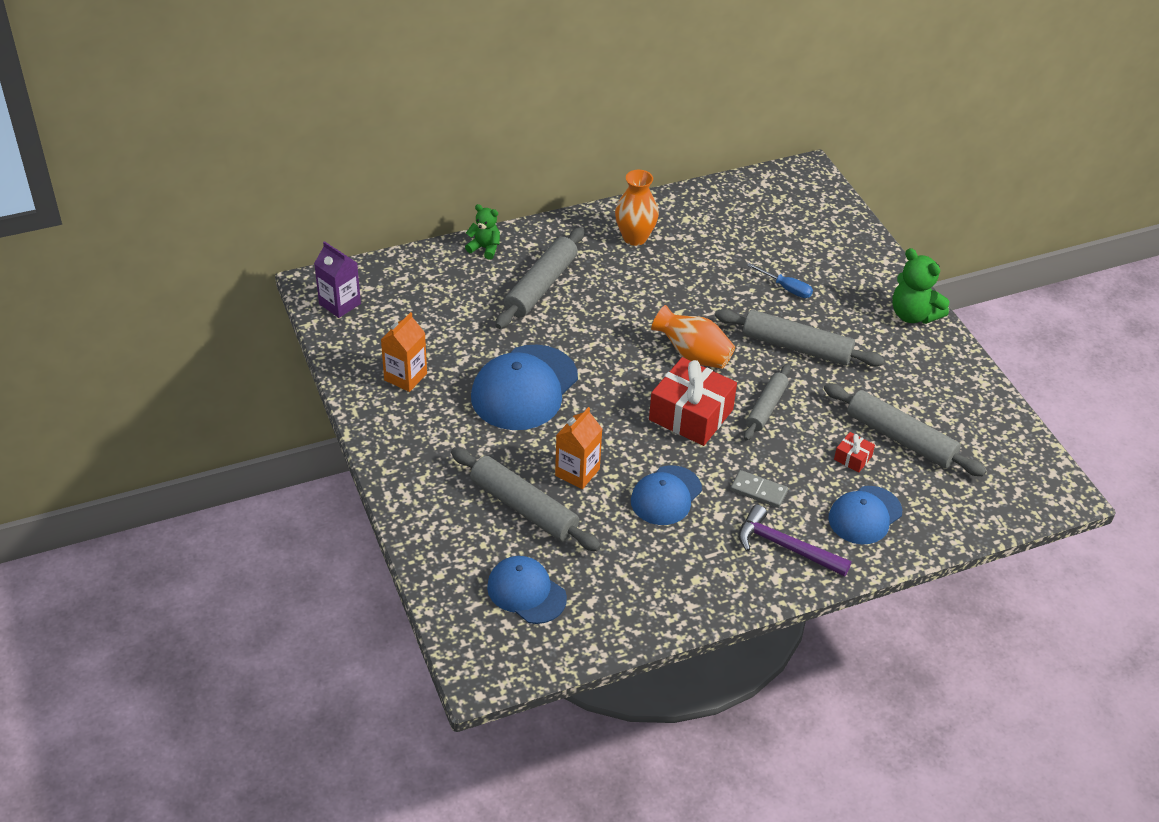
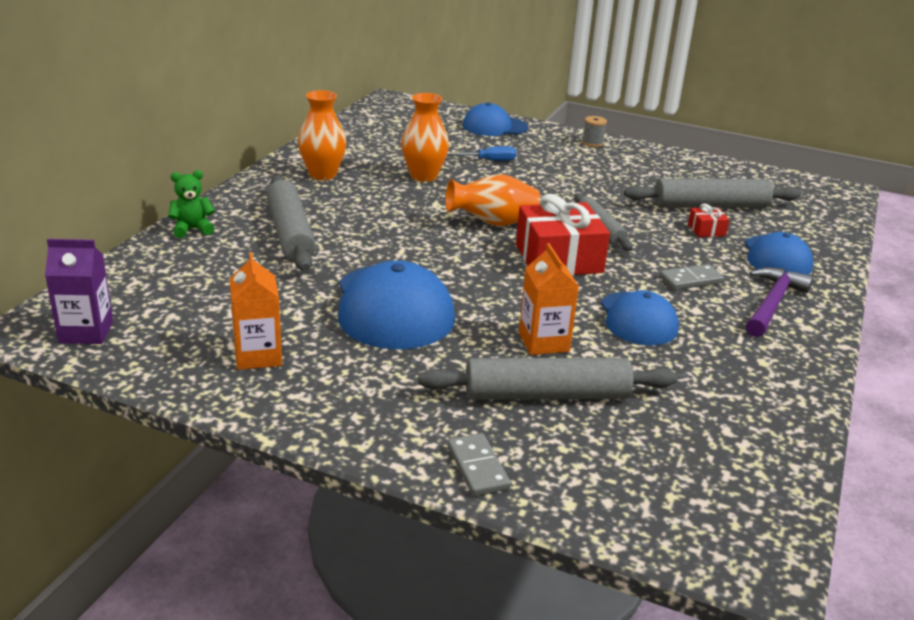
camera: 45 degrees left, 15 degrees down
(424, 523) = (477, 467): none -> grey domino
(526, 592) = (668, 461): blue cap -> blue cap (494, 127)
(708, 279) = (423, 176): none -> orange vase
(785, 546) = (772, 303): purple hammer -> purple hammer turned 135 degrees clockwise
(796, 347) = (555, 188): grey rolling pin -> none
(913, 315) = (592, 143): green teddy bear -> grey spool

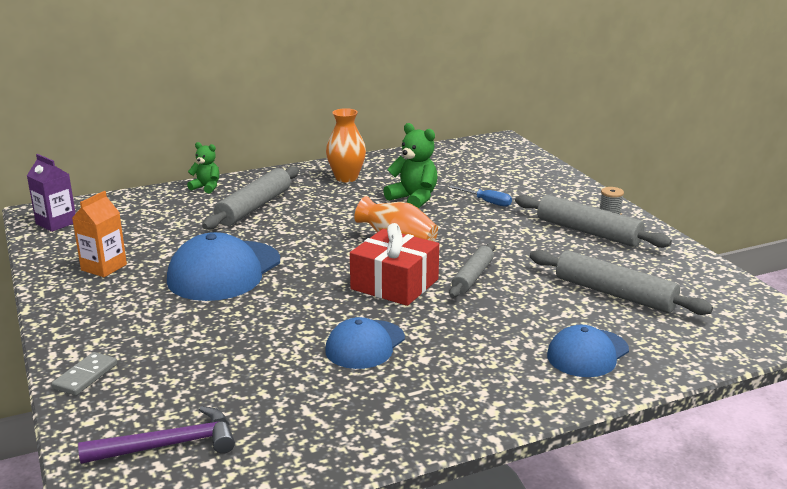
camera: 45 degrees right, 5 degrees down
(423, 176) = (413, 199): orange vase -> green teddy bear
(494, 127) = (546, 179): blue cap -> none
(543, 342) = (269, 330): orange carton -> none
(546, 395) = (204, 359): grey rolling pin -> grey rolling pin (588, 232)
(691, 280) = (467, 338): grey domino -> none
(706, 230) = (567, 309): red gift -> none
(772, 303) = (501, 382): purple hammer -> purple hammer (169, 445)

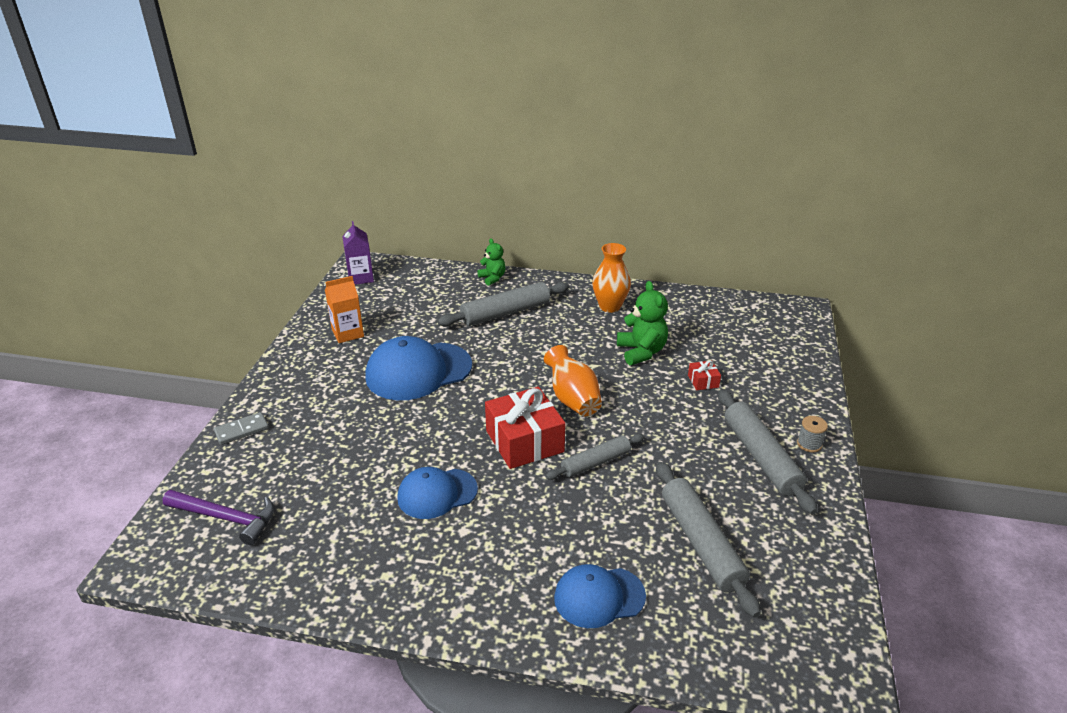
camera: 35 degrees right, 10 degrees up
(487, 202) = (703, 381): blue screwdriver -> red gift

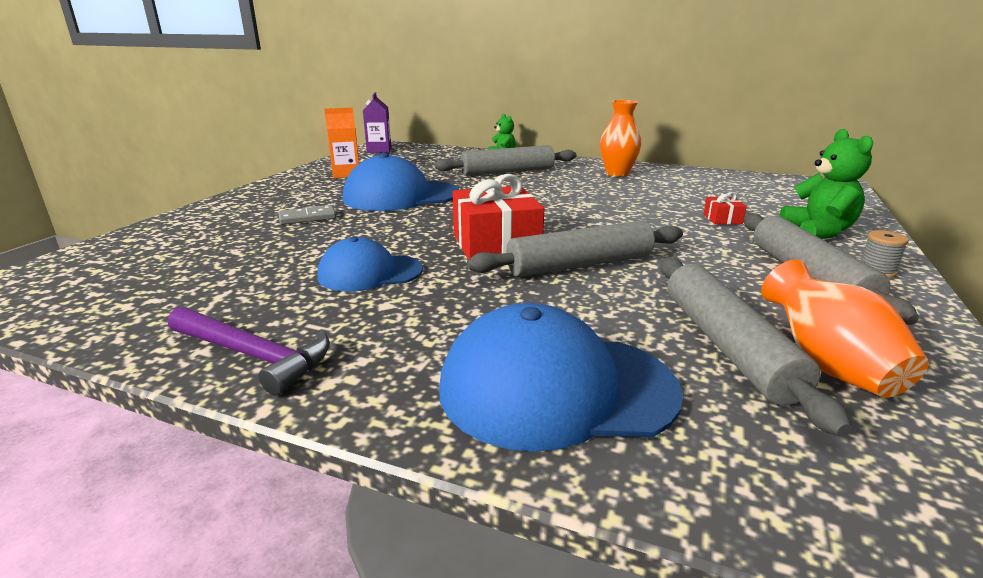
camera: 10 degrees right, 10 degrees down
(226, 518) = (112, 272): purple hammer -> purple hammer (253, 356)
(242, 430) = (193, 217): grey domino -> grey domino (307, 218)
(573, 399) = (563, 221): orange vase -> orange vase (827, 364)
(595, 462) = (580, 265): grey rolling pin -> grey rolling pin, size x1.57
(599, 597) = (556, 388): blue cap -> blue cap, size x1.60
(641, 352) = (648, 198): green teddy bear -> green teddy bear (817, 232)

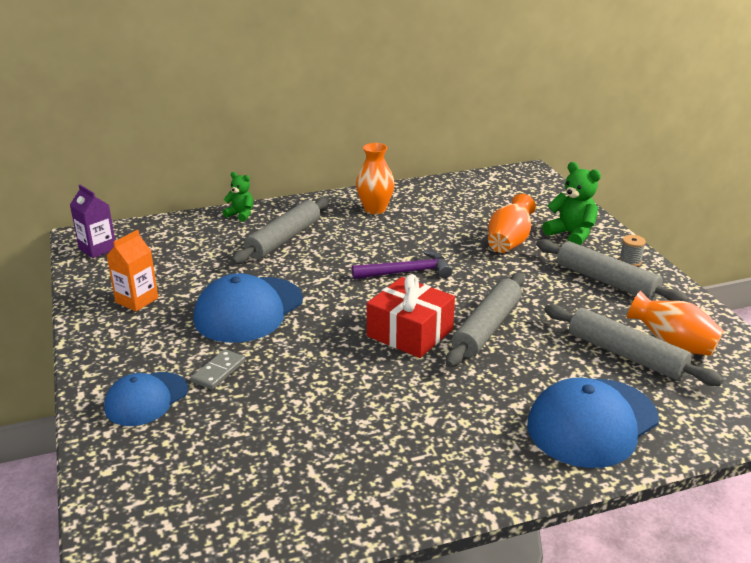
camera: 40 degrees left, 5 degrees up
(253, 356) = (424, 494): purple hammer -> purple hammer (407, 272)
(370, 273) = (375, 400): blue cap -> blue cap (146, 399)
(722, 219) = (509, 242): red gift -> orange vase

